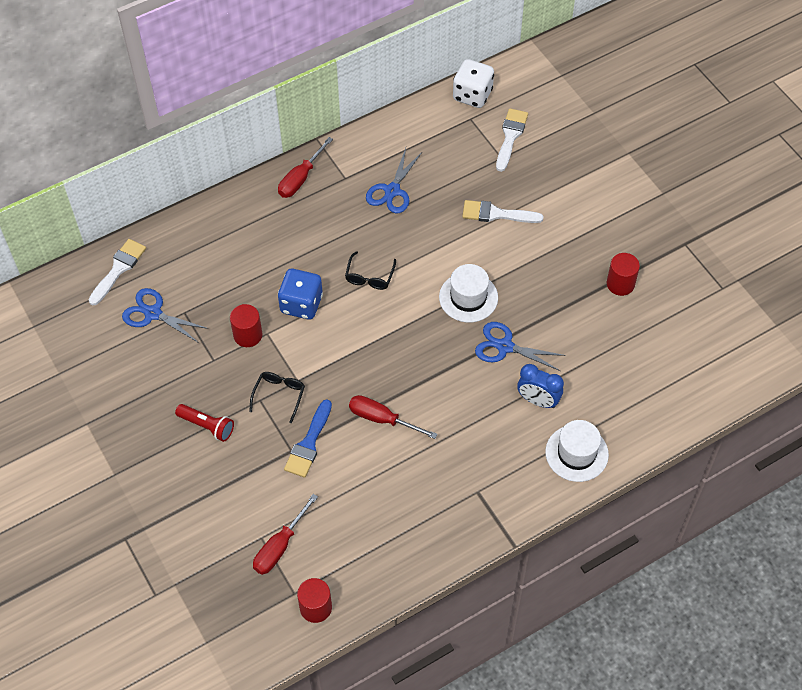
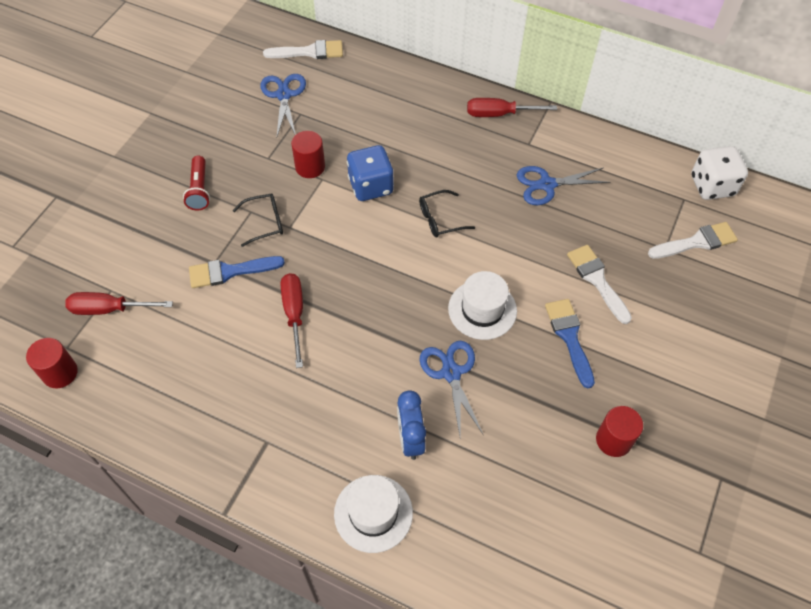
camera: 55 degrees right, 0 degrees up
(528, 259) = (569, 337): none -> blue brush

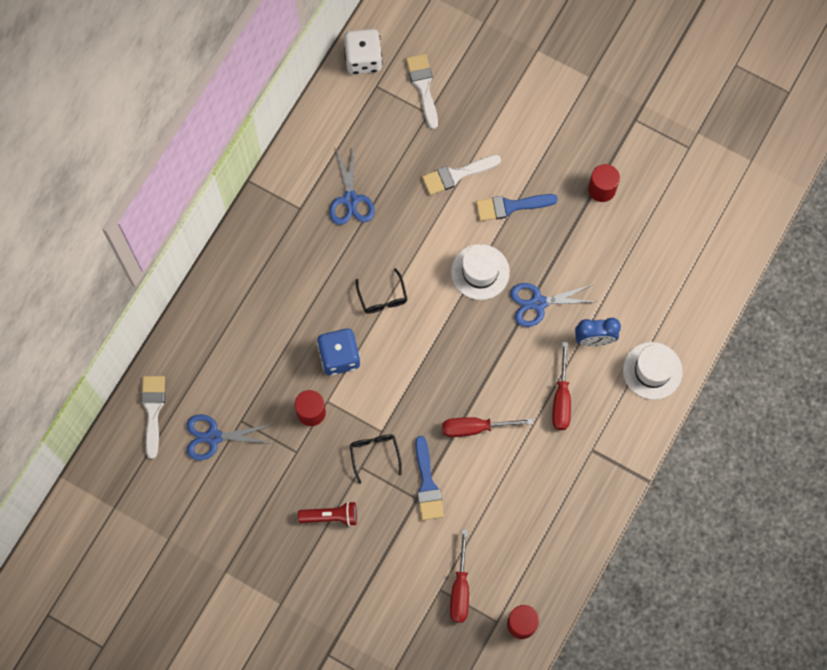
camera: 85 degrees left, 15 degrees up
(499, 114) = (259, 230): red screwdriver -> red screwdriver (561, 399)

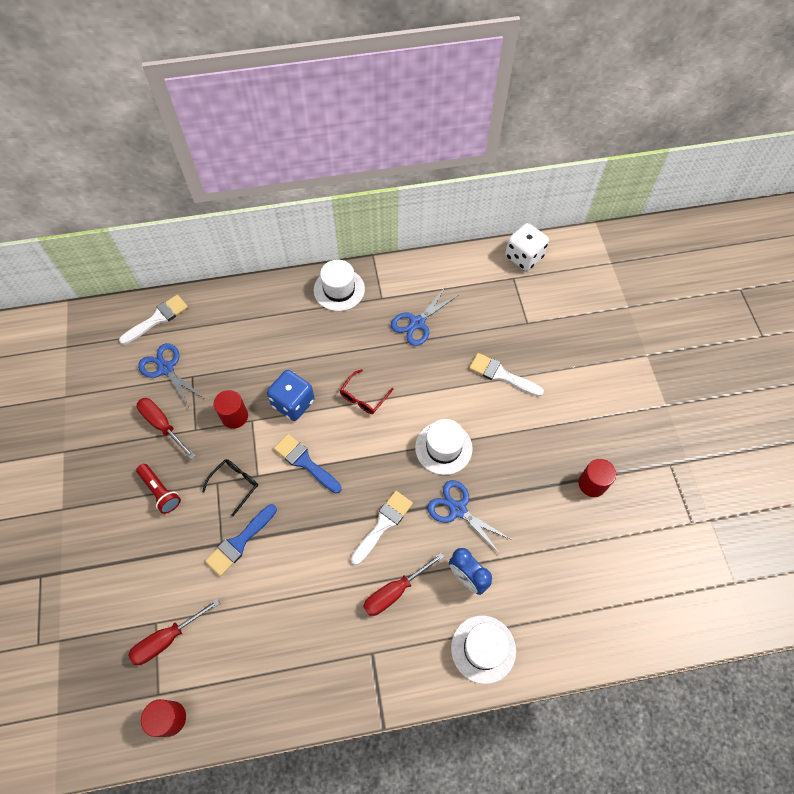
camera: 50 degrees right, 10 degrees down
(259, 236) = (339, 289): none -> white hat
(382, 297) = (363, 397): black glasses -> red glasses
(423, 86) = (543, 305): white brush -> white brush (383, 524)
(475, 428) = (315, 542): red screwdriver -> red screwdriver (162, 425)
(510, 206) = (514, 429): blue brush -> blue brush (305, 462)

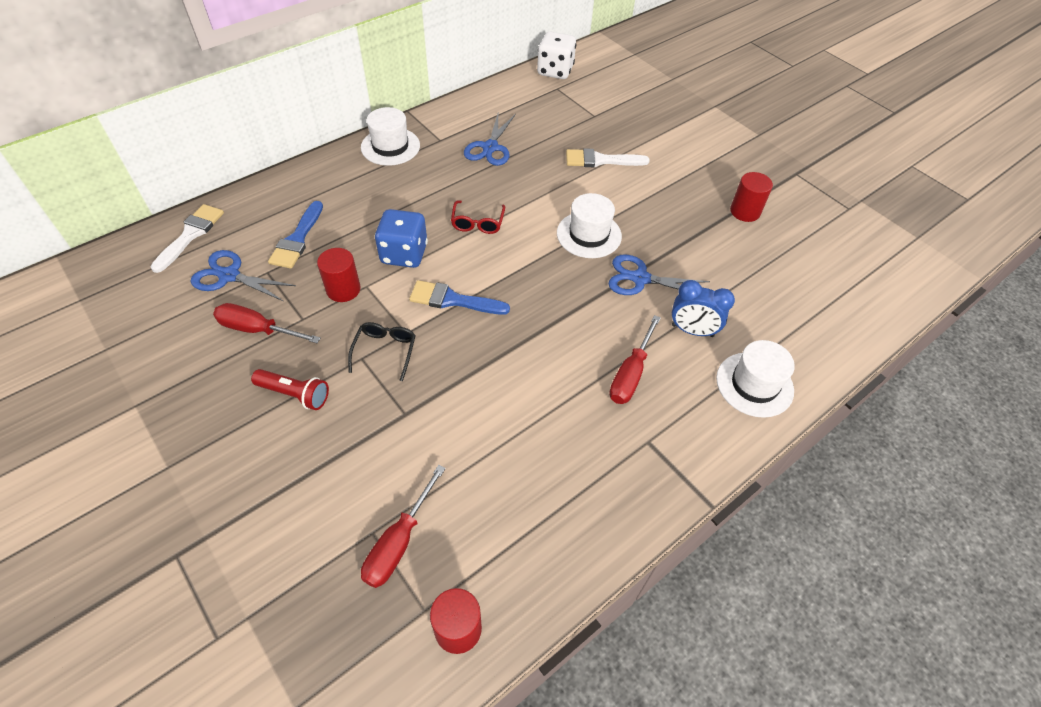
camera: 30 degrees left, 10 degrees down
(239, 542) = (426, 403): blue brush -> blue brush (297, 239)
(383, 524) = (575, 321): white brush -> none

